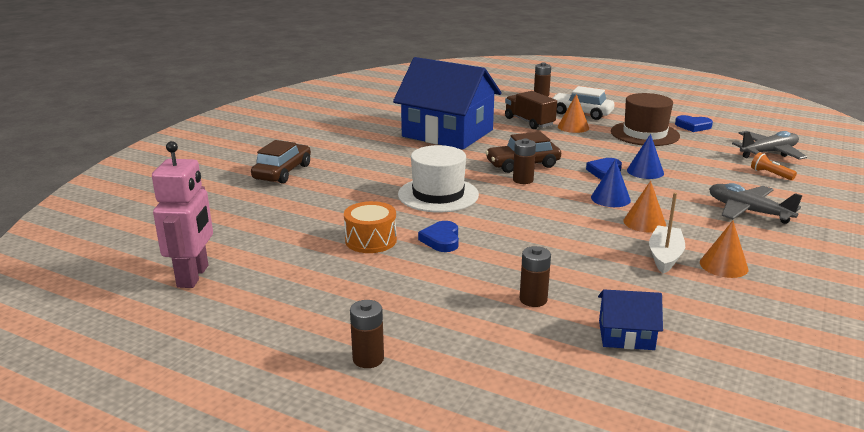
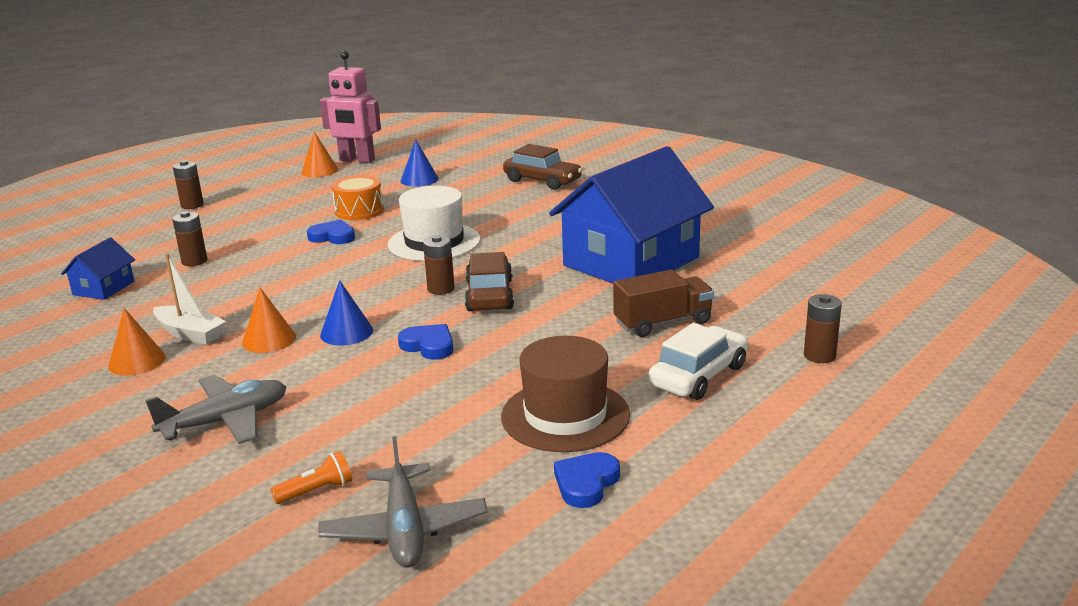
camera: 105 degrees right, 0 degrees up
(573, 127) = (625, 355): orange cone -> orange cone (319, 171)
(645, 171) = (409, 376): blue cone -> blue cone (419, 179)

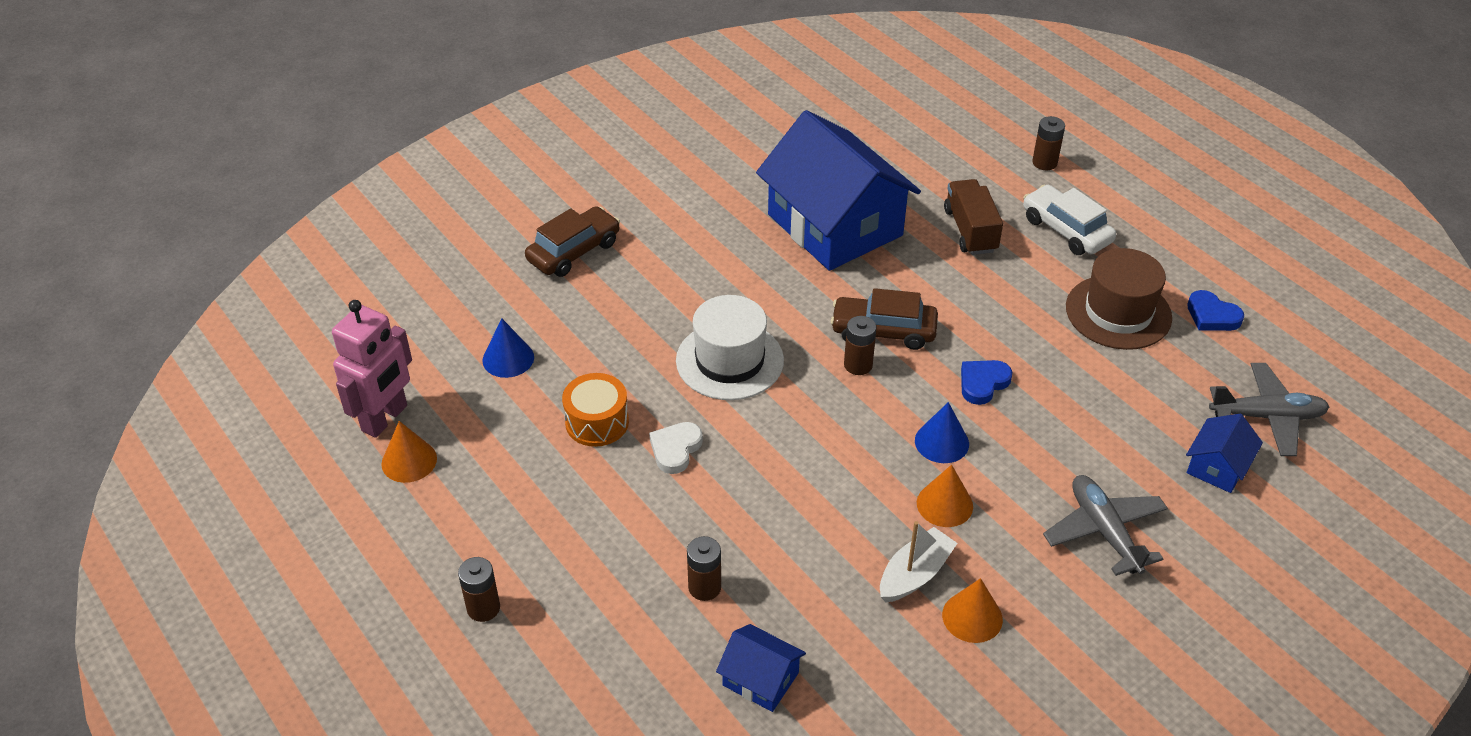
camera: 80 degrees left, 20 degrees up
(316, 491) = (1217, 466): orange flashlight -> blue house
(333, 236) = (675, 449): blue heart -> white heart

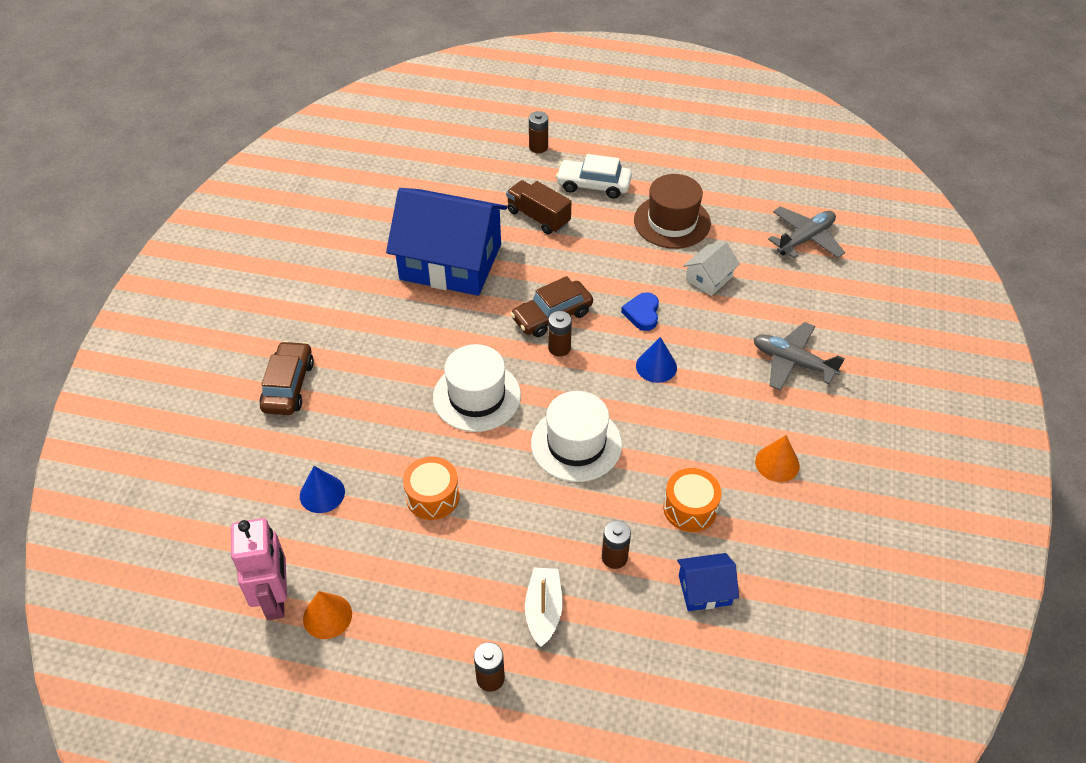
camera: 40 degrees left, 5 degrees up
(675, 449) = (503, 480): white heart -> none
(779, 462) = (576, 444): none -> white hat
(829, 595) = (690, 508): none -> orange drum
(915, 574) = (722, 460): white boat -> white boat (543, 610)
(944, 504) = (696, 404): orange cone -> none
(1098, 391) = (709, 278): none -> white house
(1212, 316) = (722, 194): blue heart -> none
(1217, 466) = (809, 285): blue house -> none

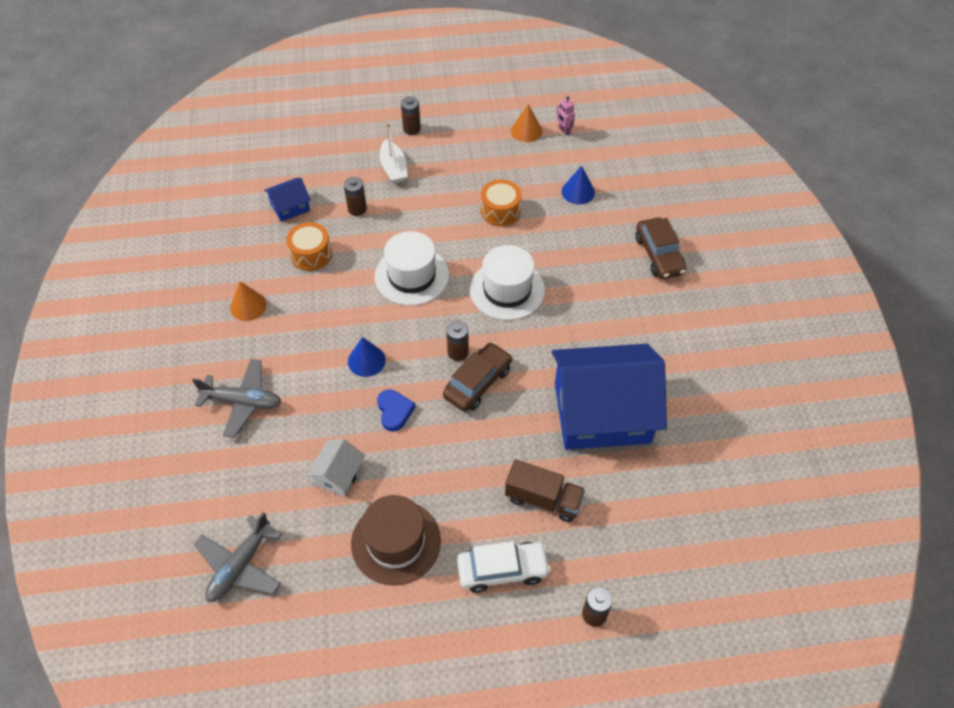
camera: 160 degrees right, 5 degrees up
(275, 598) = (564, 130): pink robot -> pink robot, size x0.45

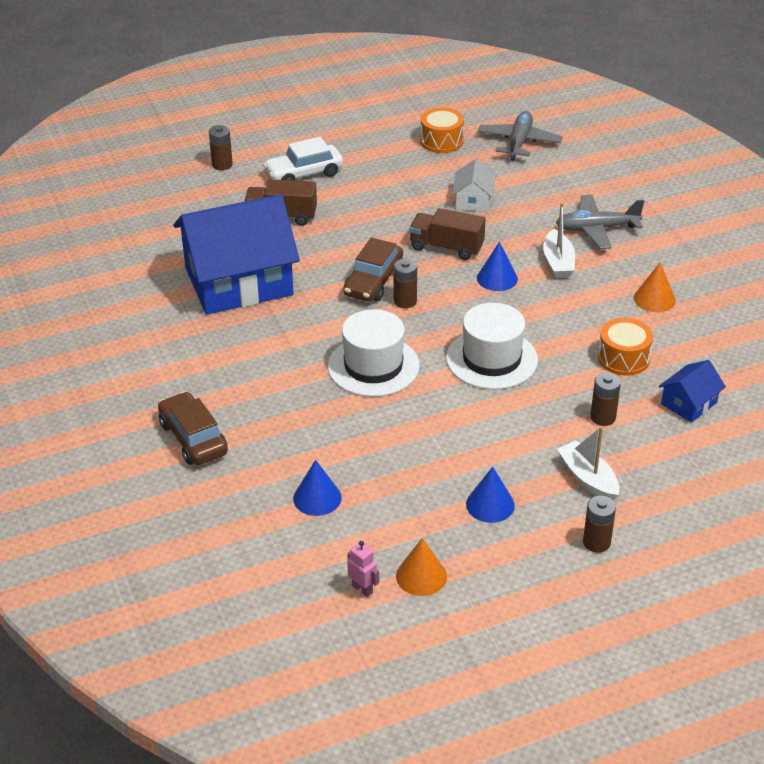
camera: 165 degrees right, 15 degrees down
(303, 367) = (558, 262): none -> white boat
(394, 411) = (446, 247): blue heart -> brown truck
(396, 542) = (400, 173): brown hat -> none
(465, 164) = (490, 504): none -> blue cone
(500, 211) = (415, 451): orange drum -> orange drum (441, 141)

